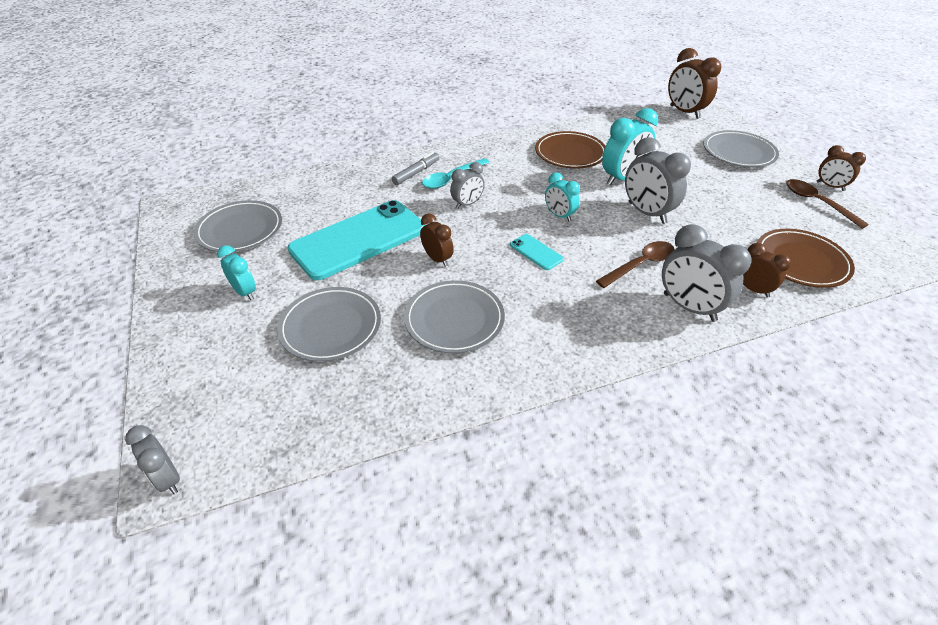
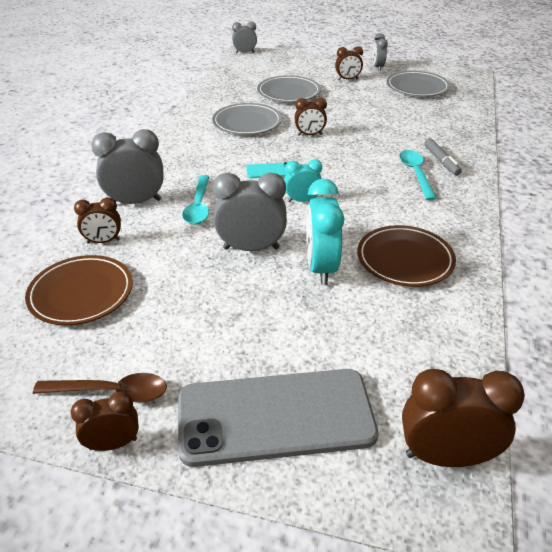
camera: 125 degrees right, 5 degrees down
(245, 292) = (347, 79): turquoise clock -> brown clock
(358, 239) = (364, 117): turquoise phone -> none
(467, 204) = (366, 167): grey clock -> grey clock (377, 67)
(640, 265) = (198, 206): brown spoon -> turquoise spoon
(738, 152) = (275, 416): grey plate -> grey phone

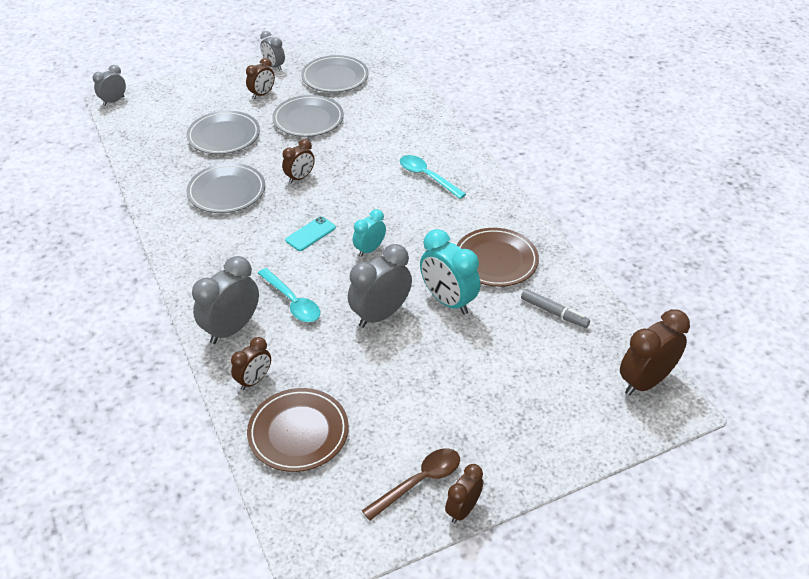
camera: 40 degrees left, 5 degrees up
(275, 416) = (536, 423): grey phone -> none
(363, 104) = (308, 119): none -> grey plate
(441, 161) = (433, 154): grey marker -> grey marker (554, 313)

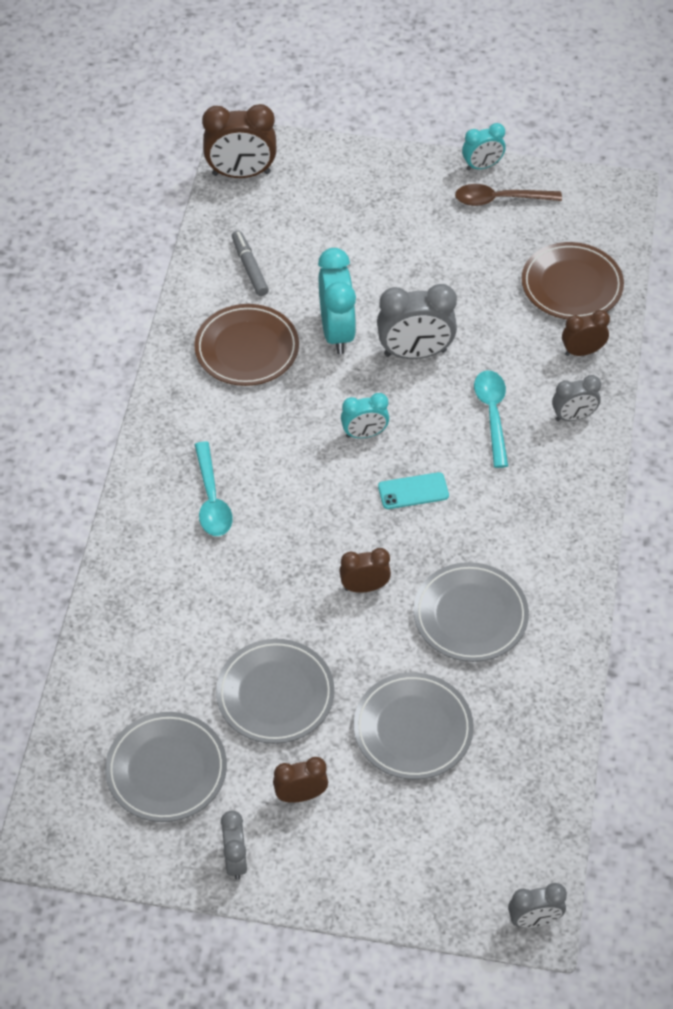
camera: 145 degrees left, 10 degrees up
(231, 329) = (573, 416): grey clock -> grey clock, size x0.59
(463, 510) = (482, 166): brown clock -> turquoise clock

